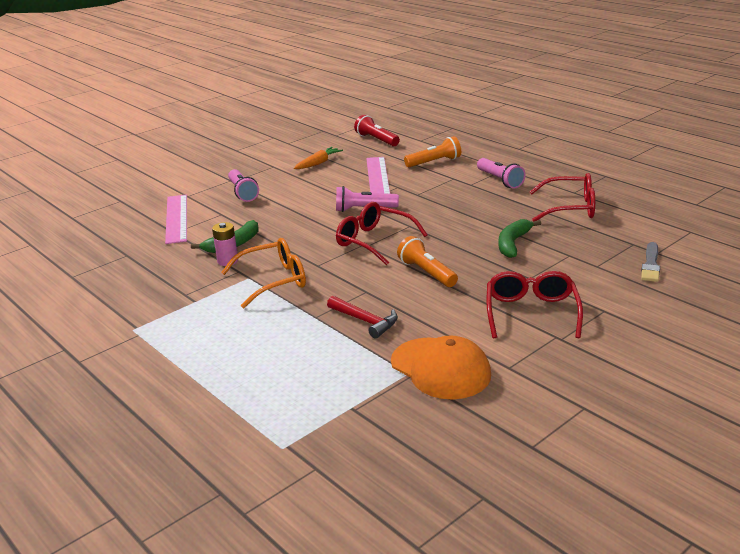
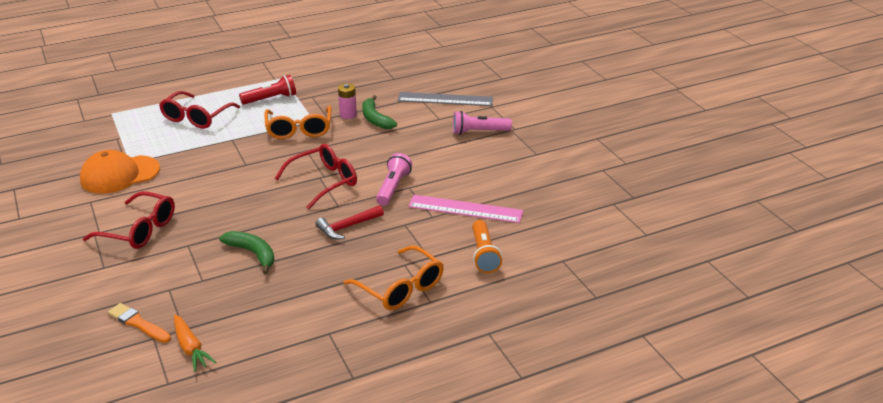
camera: 105 degrees right, 5 degrees up
(176, 218) = (445, 99): pink ruler -> grey ruler
(318, 163) = (528, 180): orange carrot -> orange carrot (190, 348)
(365, 321) = (205, 157): red hammer -> red hammer (347, 227)
(376, 140) = (580, 228): red flashlight -> red flashlight (270, 99)
(427, 273) = (246, 196): orange flashlight -> none
(500, 180) = (400, 288): pink flashlight -> orange glasses
(569, 208) = (293, 315): red glasses -> red glasses (196, 117)
(651, 264) = (138, 323): grey brush -> orange brush

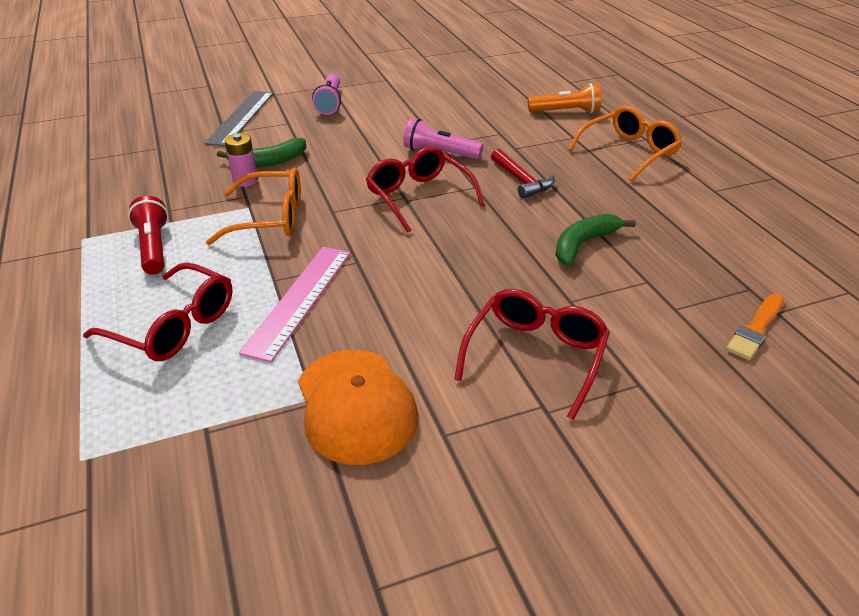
camera: 85 degrees left, 5 degrees up
(190, 348) = (781, 279): orange carrot -> none
(465, 209) = (487, 116): pink ruler -> pink ruler (299, 300)

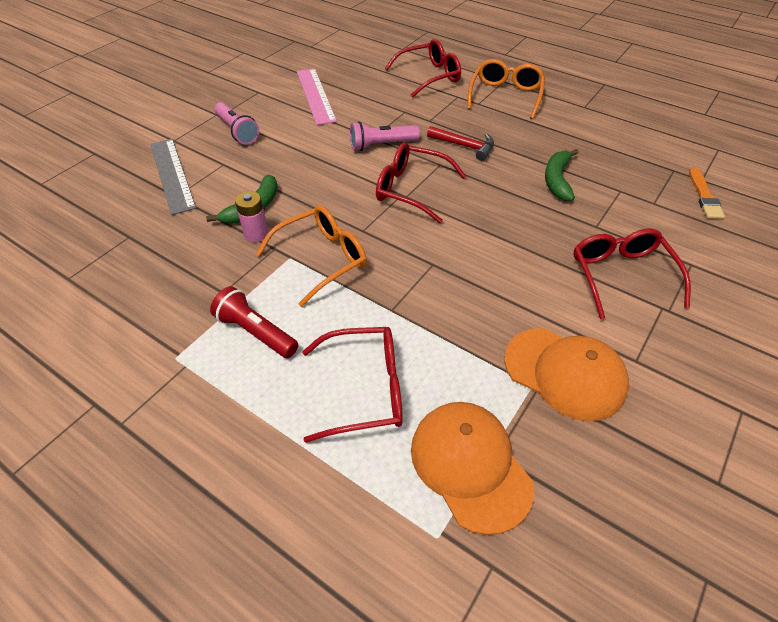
camera: 35 degrees left, 10 degrees up
(174, 426) = (470, 465): none -> orange cap
(299, 300) = (431, 316): pink ruler -> pink ruler (315, 95)
(565, 112) = (429, 76): orange flashlight -> red glasses

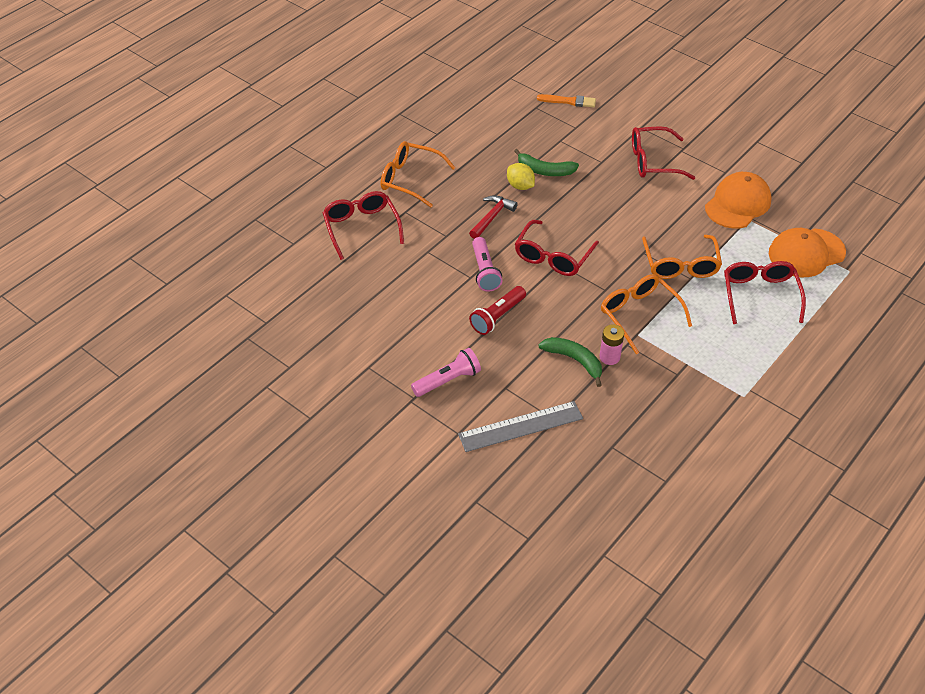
camera: 85 degrees left, 0 degrees up
(256, 332) = (716, 352): red flashlight -> red flashlight (497, 317)
(315, 95) = (385, 318): pink ruler -> none
(416, 300) = (680, 264): none -> orange glasses
(522, 163) = (520, 186): none -> yellow lemon

